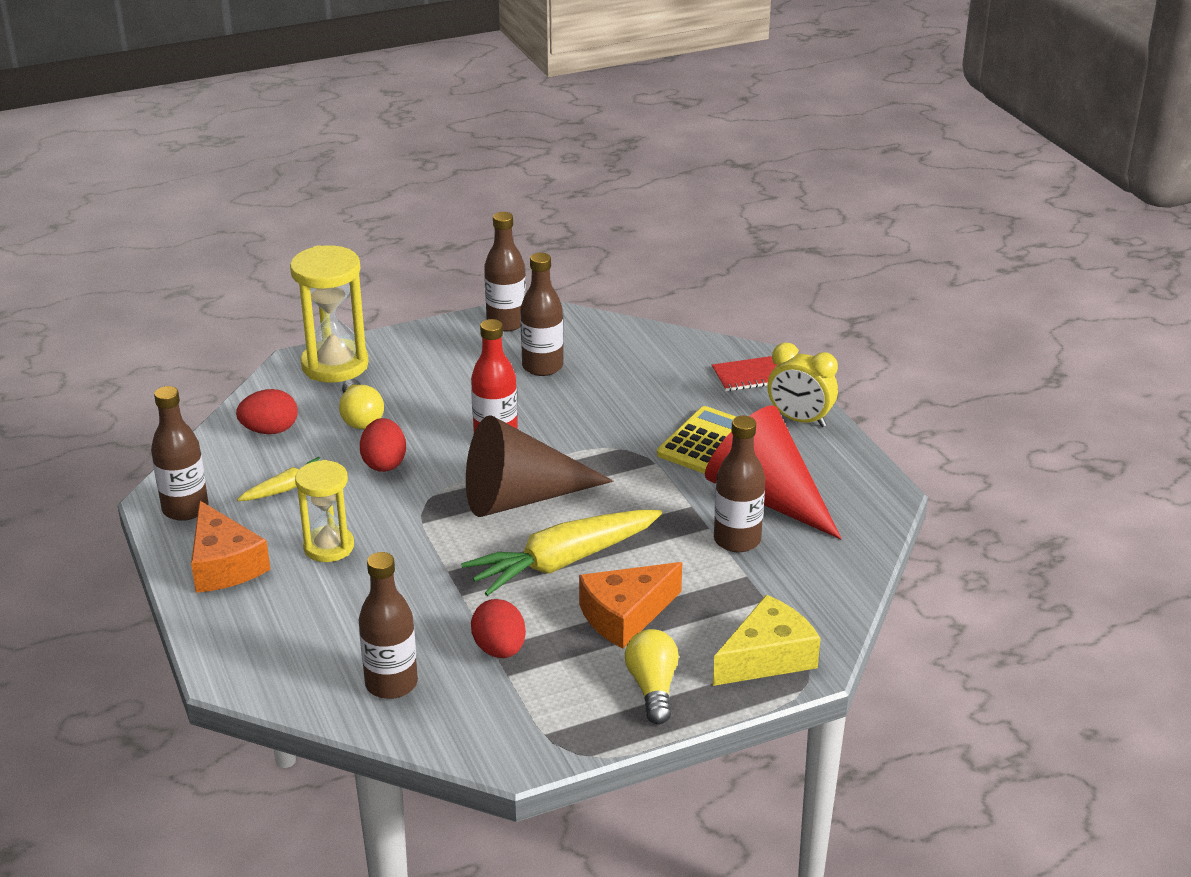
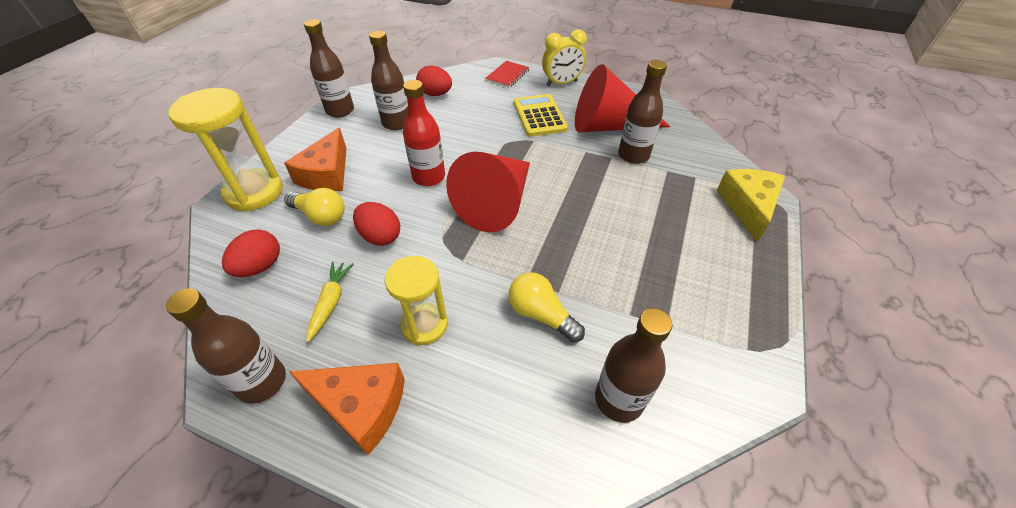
camera: 45 degrees left, 15 degrees up
(499, 649) = (635, 311): red egg -> red egg (435, 94)
(521, 498) = (497, 203): brown cone -> red cone
(562, 562) = (578, 226): yellow carrot -> none
(625, 615) = (657, 234): orange cheese -> orange cheese (327, 174)
(652, 688) = (739, 267): yellow light bulb -> yellow light bulb (541, 315)

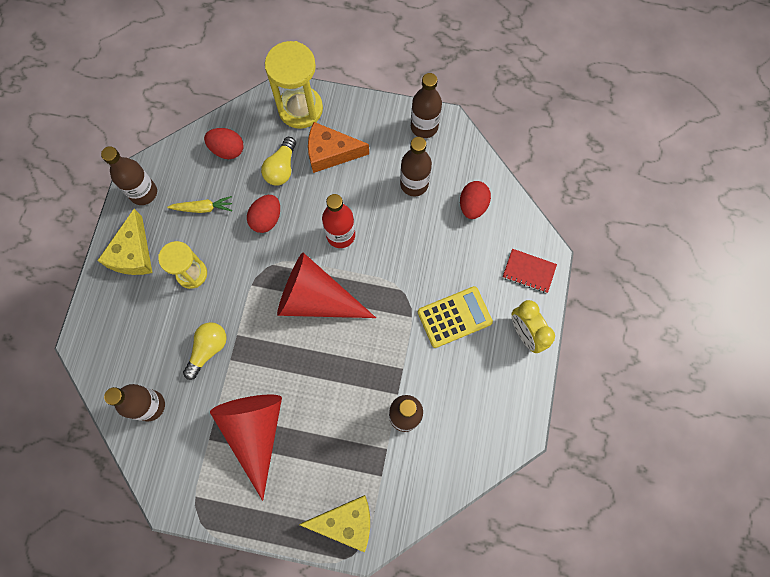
camera: 80 degrees right, 25 degrees up
(361, 406) = (133, 253): orange cheese -> yellow cheese
(608, 126) = (450, 389): red cone -> red cone (255, 432)

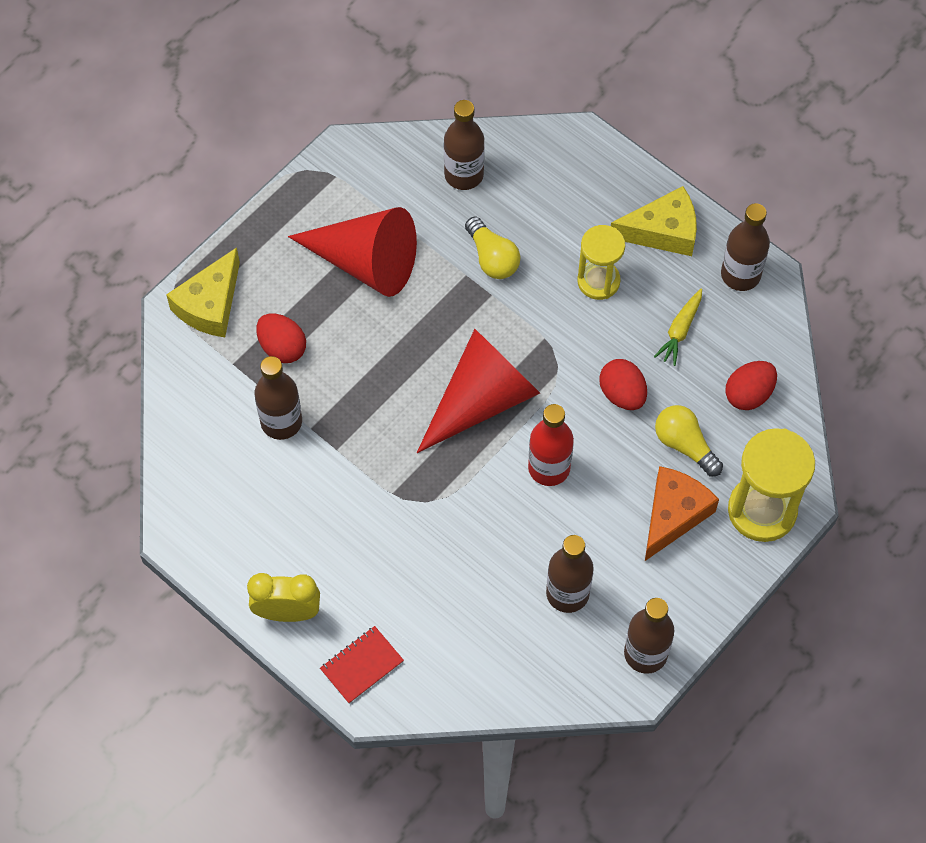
camera: 120 degrees right, 10 degrees down
(133, 253) = (662, 231): yellow cheese -> yellow cheese turned 135 degrees clockwise
(454, 317) = (360, 542): yellow calculator -> none
(472, 205) = (493, 649): red egg -> red egg (282, 347)

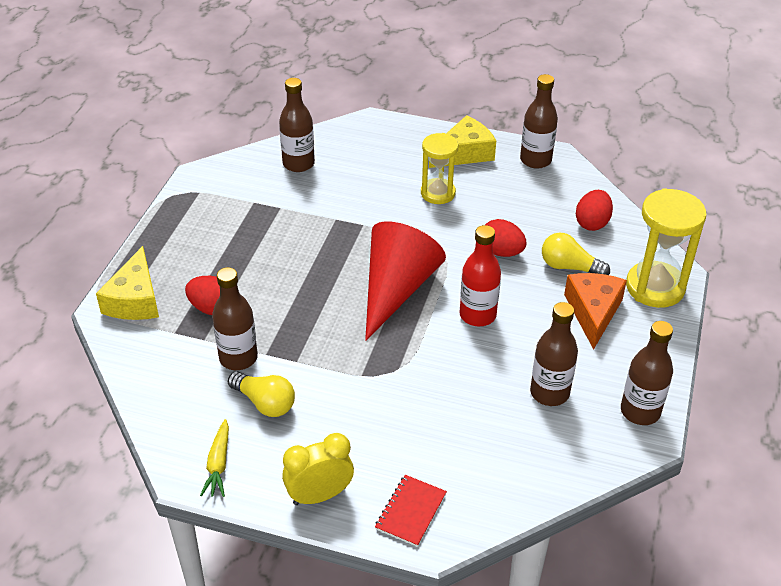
camera: 25 degrees left, 20 degrees down
(366, 263) = (252, 235): red cone -> none
(492, 258) = (350, 203): yellow light bulb -> yellow light bulb (265, 403)
(680, 331) = (516, 203): yellow carrot -> yellow carrot (218, 464)

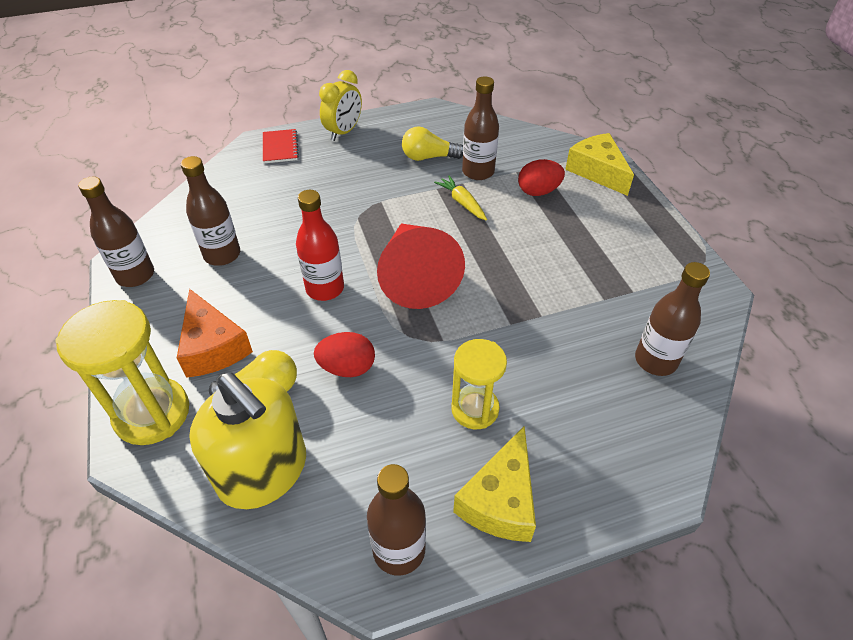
camera: 145 degrees right, 5 degrees up
(218, 464) = (419, 120): yellow carrot -> yellow carrot (462, 203)
(592, 223) = (263, 471): red egg -> yellow soap dispenser

